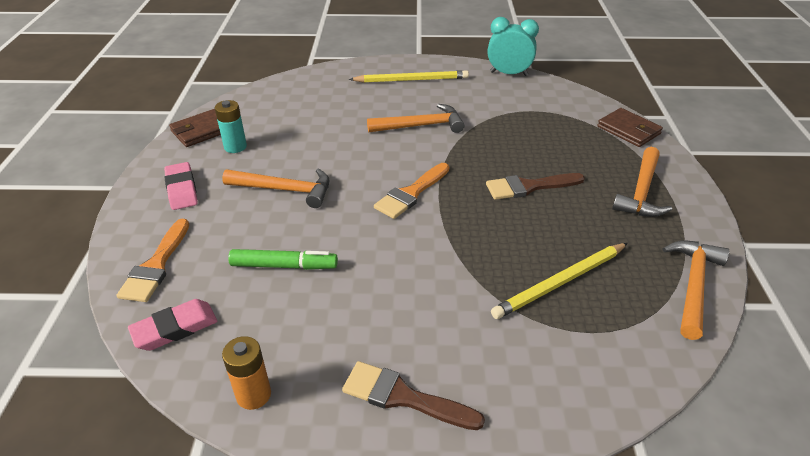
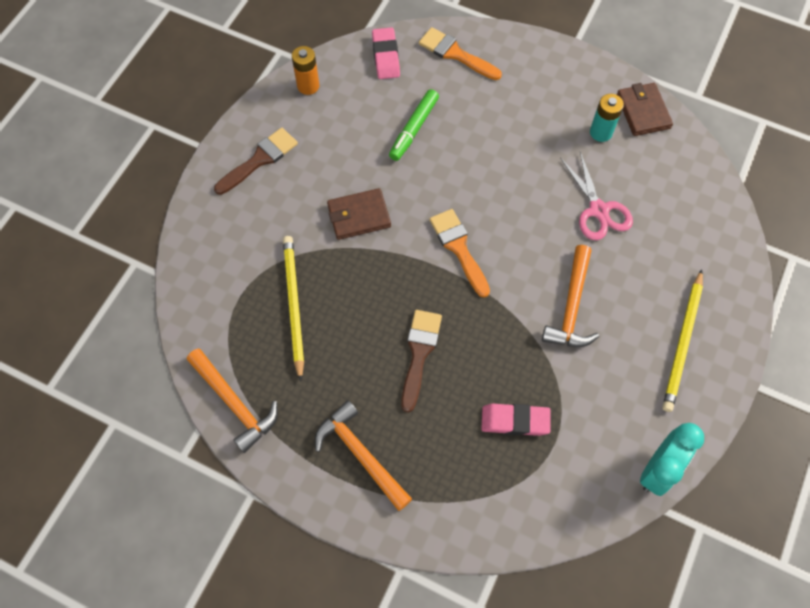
camera: 115 degrees right, 25 degrees up
(182, 189) = (547, 82): pink eraser -> pink eraser (515, 421)
(284, 190) = (512, 153): orange hammer -> none
(321, 132) = (598, 210): none -> pink scissors
(628, 130) = (467, 527): brown wallet -> brown wallet (359, 216)

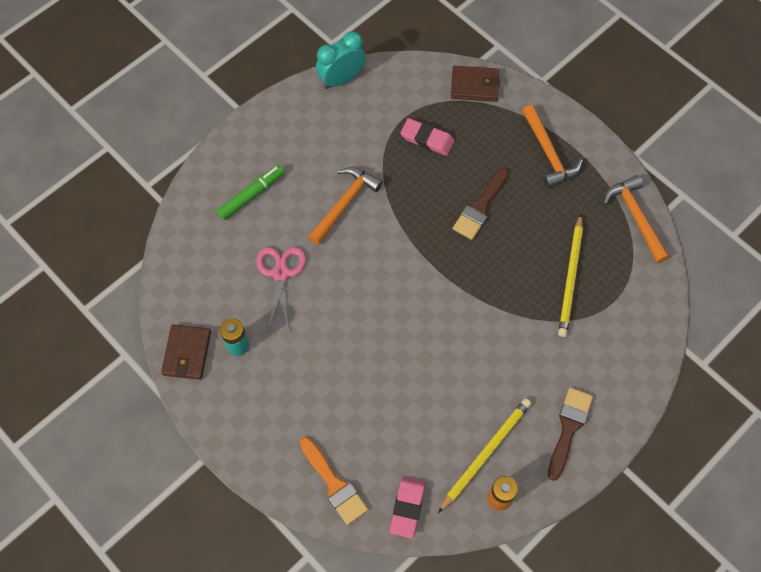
camera: 160 degrees left, 0 degrees up
(260, 159) = (568, 428): brown brush -> brown brush turned 135 degrees clockwise
(359, 216) = (491, 338): brown wallet -> brown wallet (474, 85)
(414, 129) = (410, 410): green marker -> green marker (251, 195)
(459, 248) = (415, 280): orange brush -> none
(682, 343) = (275, 151): yellow pencil -> yellow pencil (485, 453)

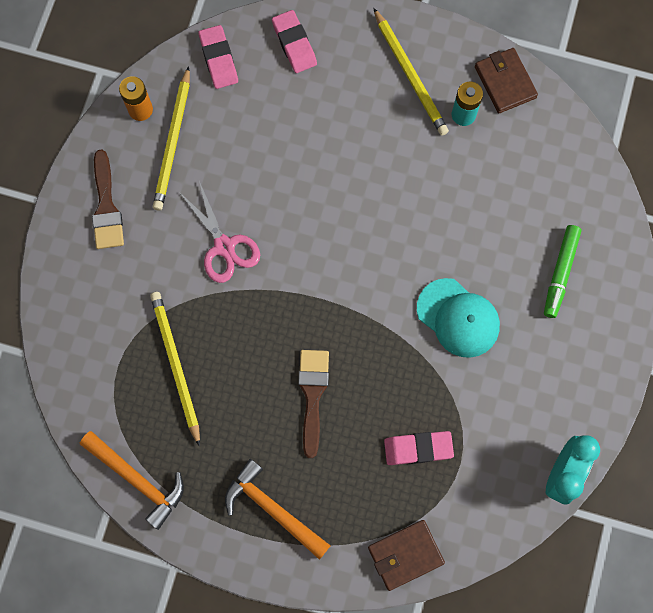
camera: 150 degrees right, 10 degrees up
(256, 401) = (410, 75): none -> yellow pencil
(280, 273) = (472, 206): pink scissors -> pink scissors (224, 246)
(334, 484) = (294, 44): orange brush -> pink eraser
(344, 204) = (458, 318): orange hammer -> turquoise cap

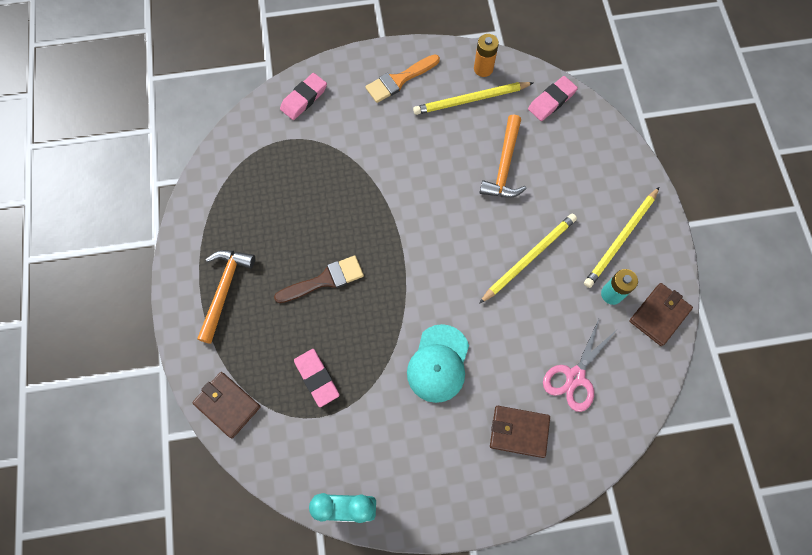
camera: 65 degrees right, 5 degrees down
(106, 207) = (399, 80): brown brush -> orange brush
(137, 479) = (210, 188): orange hammer -> orange hammer (504, 165)
(176, 365) = (304, 176): yellow pencil -> yellow pencil (529, 258)
(224, 246) = (409, 168): pink scissors -> pink scissors (575, 377)
(294, 44) = (595, 145): pink eraser -> pink eraser (304, 99)
(560, 273) = (519, 432): green marker -> brown wallet

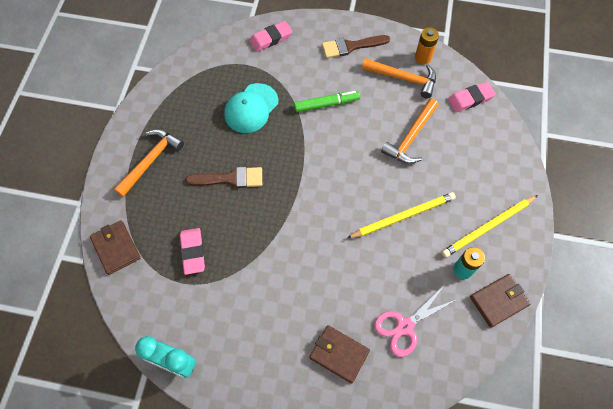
camera: 20 degrees right, 5 degrees down
(398, 157) = (326, 104): none -> green marker
(399, 80) = (351, 46): orange brush -> brown brush
(438, 363) = (294, 275): turquoise cap -> turquoise cap (251, 108)
(471, 100) = (403, 78): yellow pencil -> orange hammer

